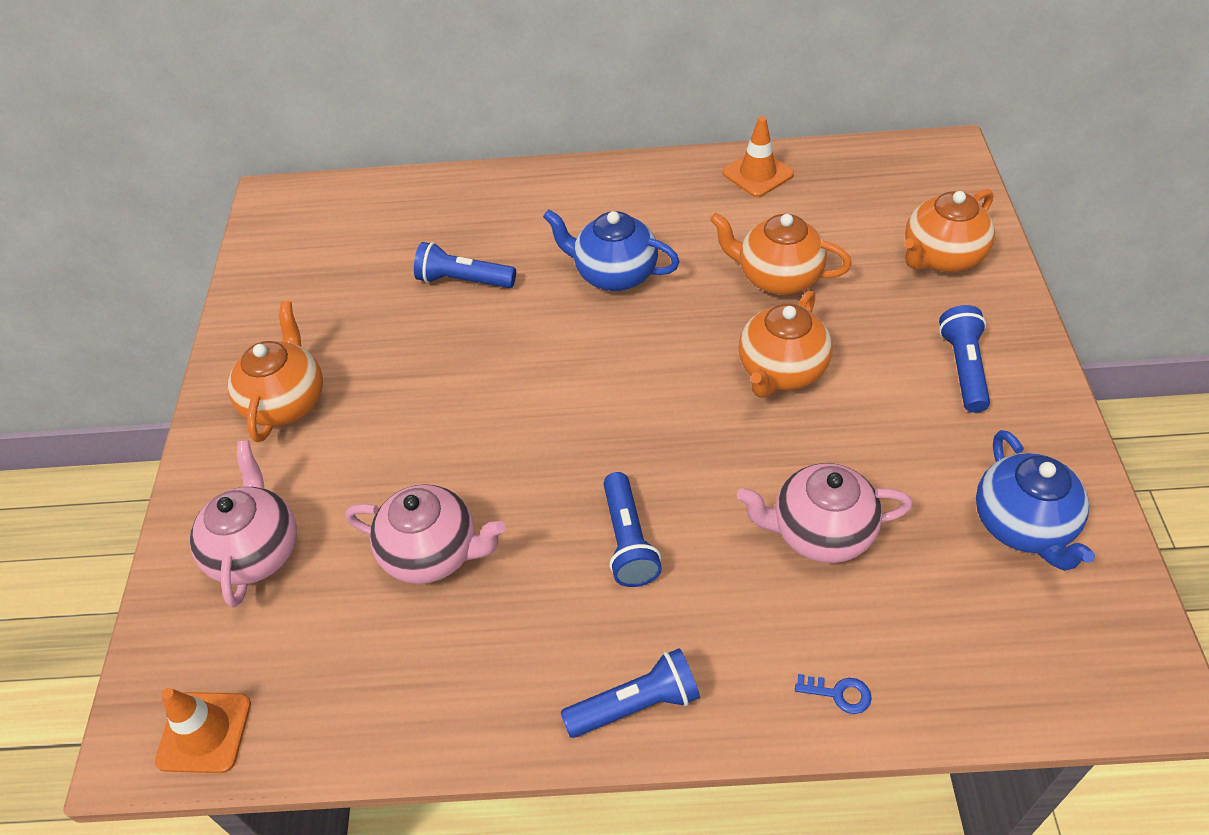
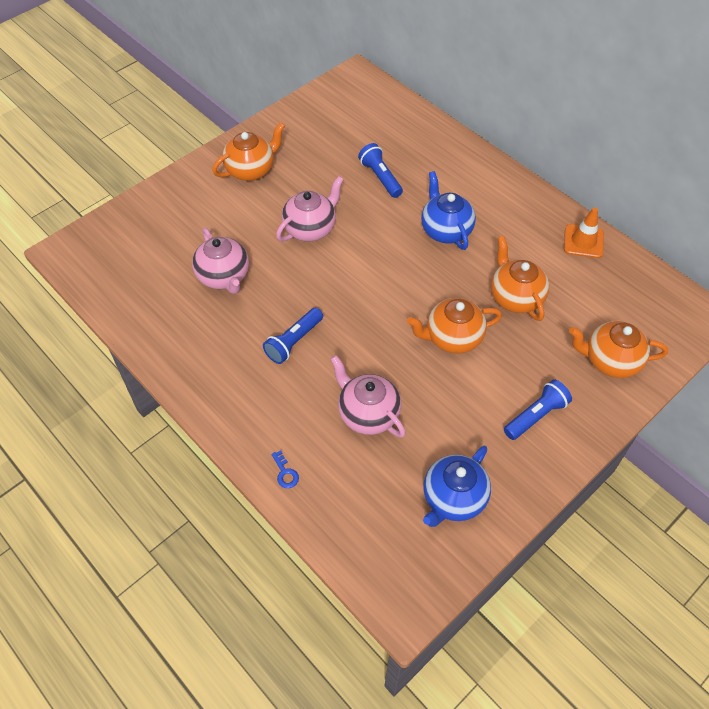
camera: 45 degrees right, 5 degrees up
(204, 732) = (84, 266): orange traffic cone -> none
(256, 551) = (172, 219): pink teapot -> pink teapot (310, 228)
(636, 705) = (214, 399): blue flashlight -> none

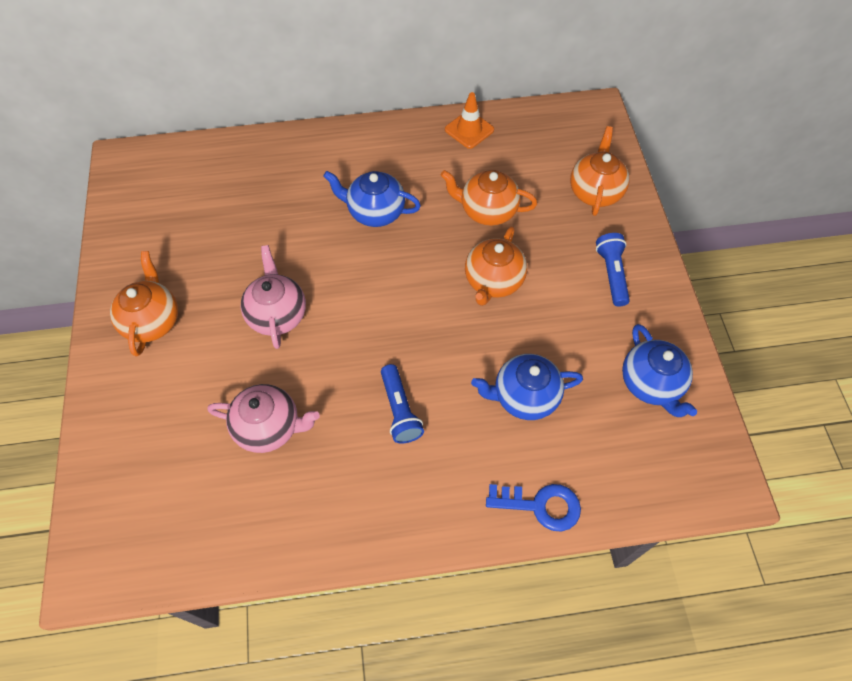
camera: 55 degrees left, 5 degrees up
(285, 473) = (540, 505): blue key -> blue key, size x1.99
(368, 413) = (524, 396): pink teapot -> blue teapot
(380, 177) = (269, 221): blue flashlight -> none
(610, 360) = (595, 192): orange teapot -> orange teapot turned 150 degrees clockwise

